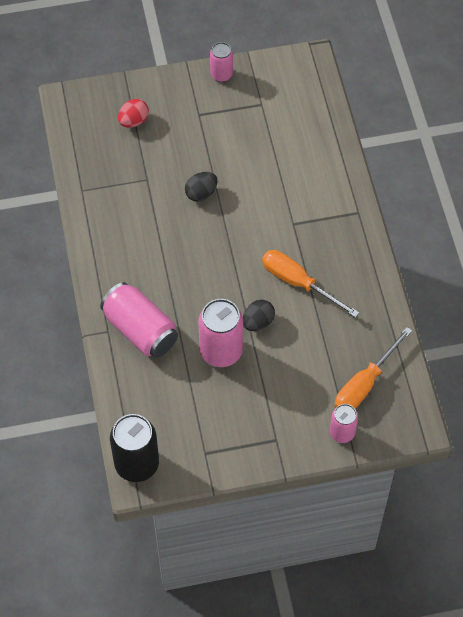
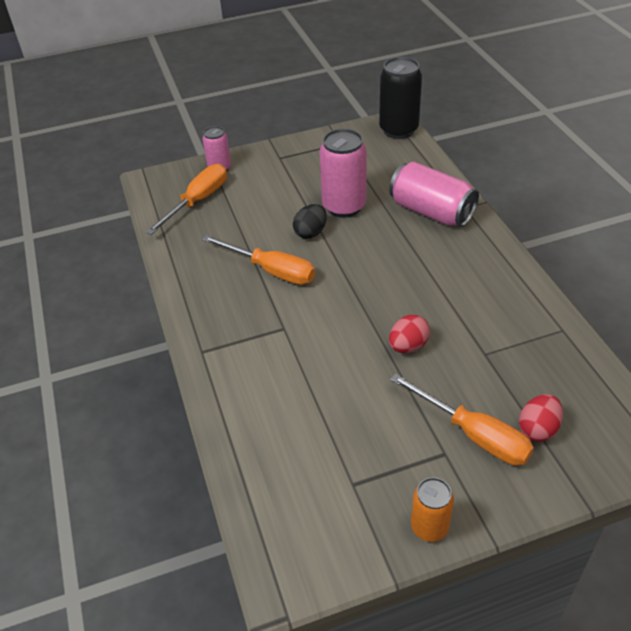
camera: 175 degrees right, 15 degrees down
(176, 123) = (473, 434): none -> orange screwdriver
(201, 193) = (408, 346): black egg -> red egg
(221, 75) = (429, 527): pink can -> orange can

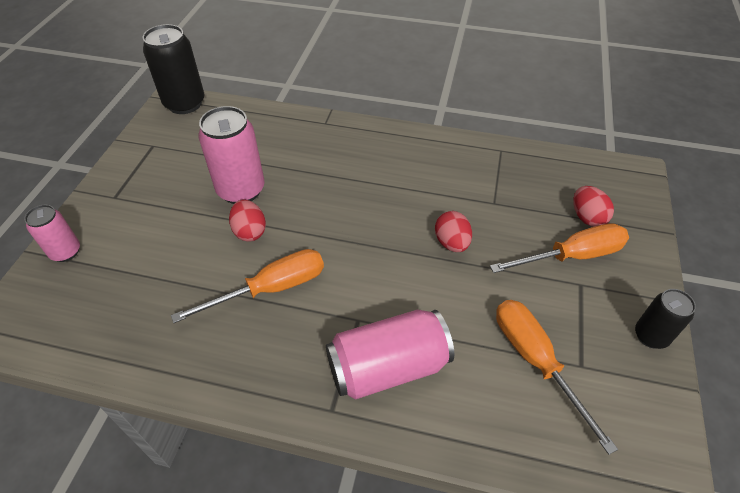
camera: 60 degrees left, 5 degrees up
(198, 201) = (95, 298): orange screwdriver -> orange screwdriver (535, 361)
(310, 232) = (250, 231): black egg -> red egg
(429, 527) = (650, 336): orange can -> black can
(431, 212) = (310, 143): pink can -> pink can (388, 367)

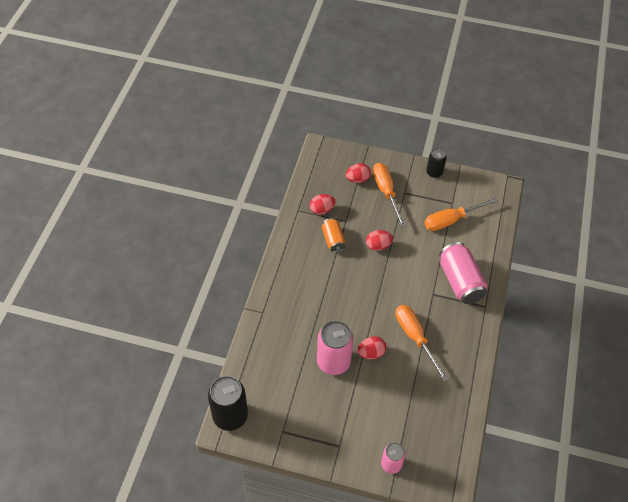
camera: 90 degrees left, 5 degrees up
(453, 188) = (333, 240): none -> orange can
(509, 175) = (322, 210): none -> red egg

